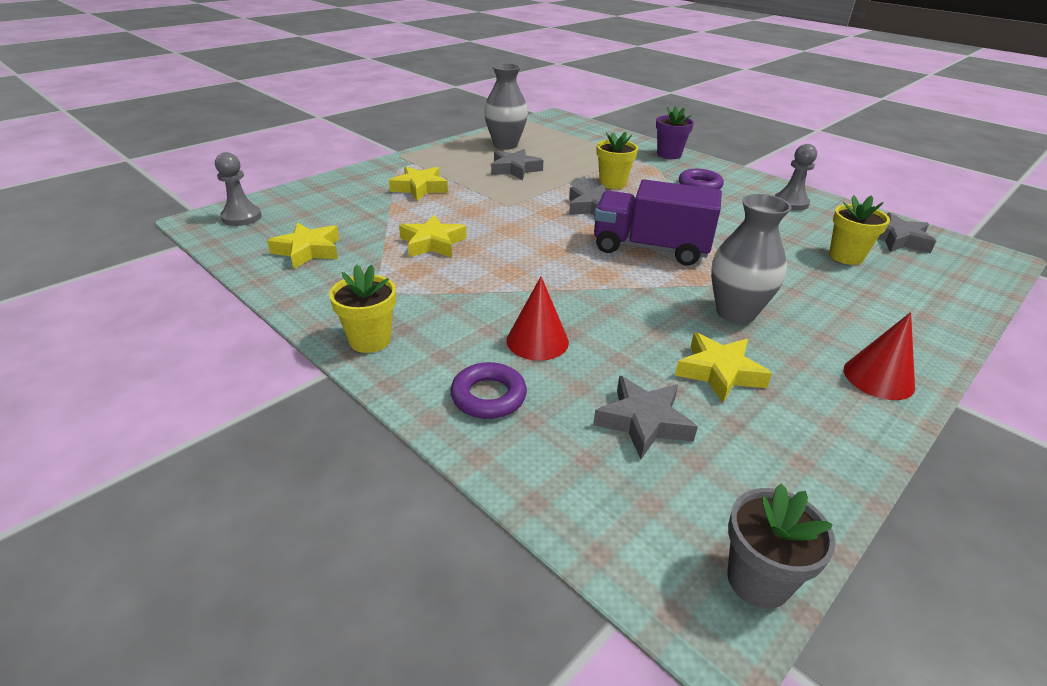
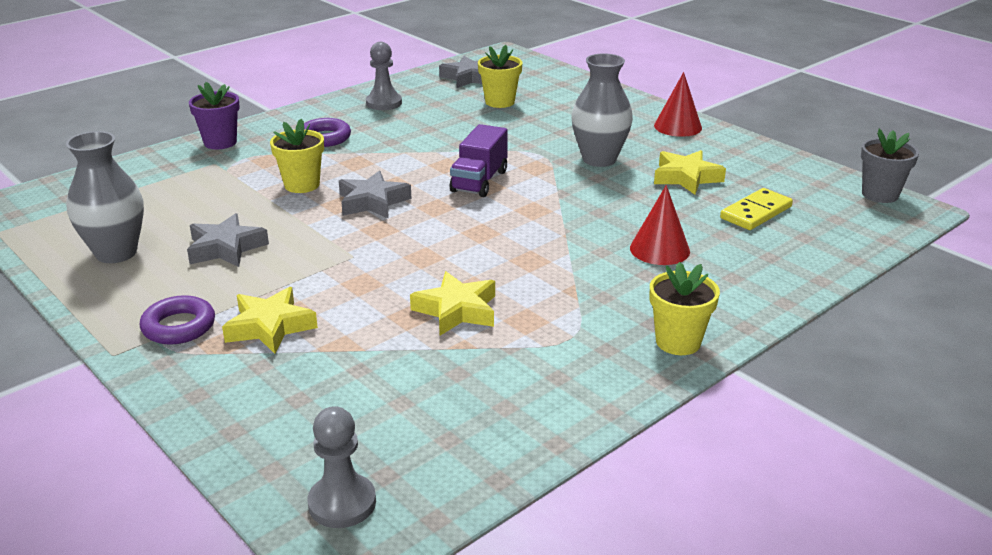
camera: 85 degrees left, 5 degrees down
(308, 251) = (472, 411): yellow star -> none
(488, 396) = (747, 275): purple ring -> purple ring (179, 326)
(643, 422) = (756, 212): grey star -> yellow domino
(650, 248) = (479, 181): purple truck -> purple truck, size x0.66

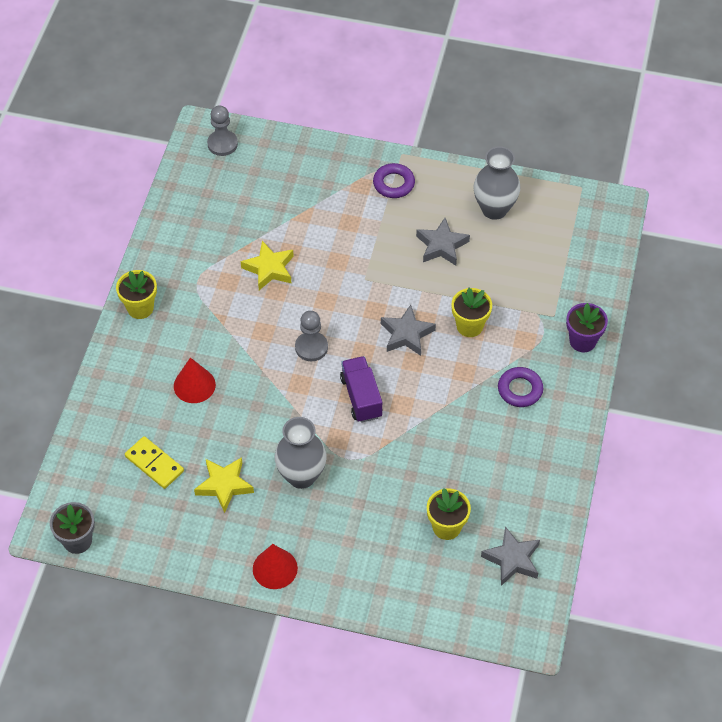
camera: 145 degrees right, 25 degrees up
(270, 327) = (350, 207): yellow star -> none
(384, 103) = (534, 468): grey pawn -> grey pawn (311, 347)
(756, 212) = (154, 464): yellow domino -> yellow domino turned 60 degrees counterclockwise

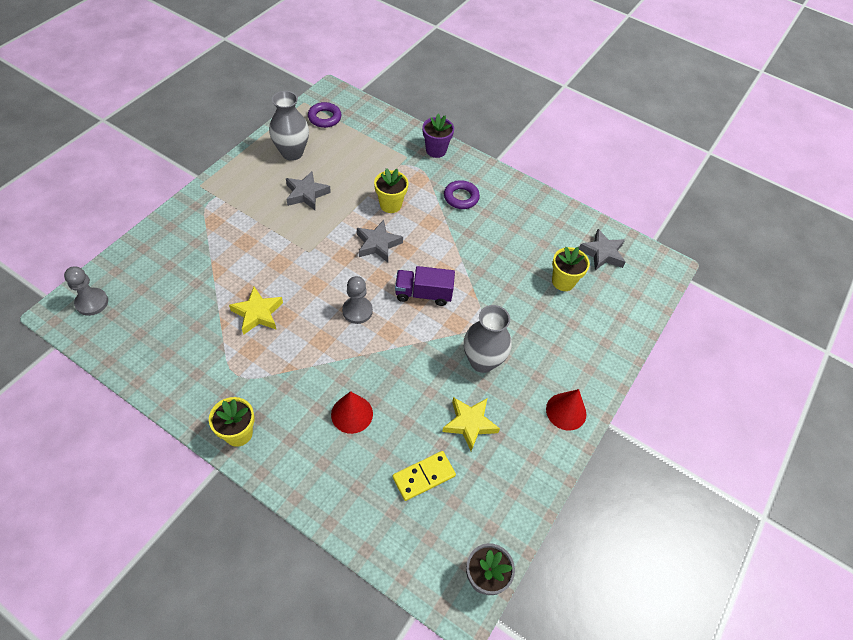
camera: 75 degrees left, 0 degrees up
(393, 184) = (226, 201): purple ring -> purple ring (324, 118)

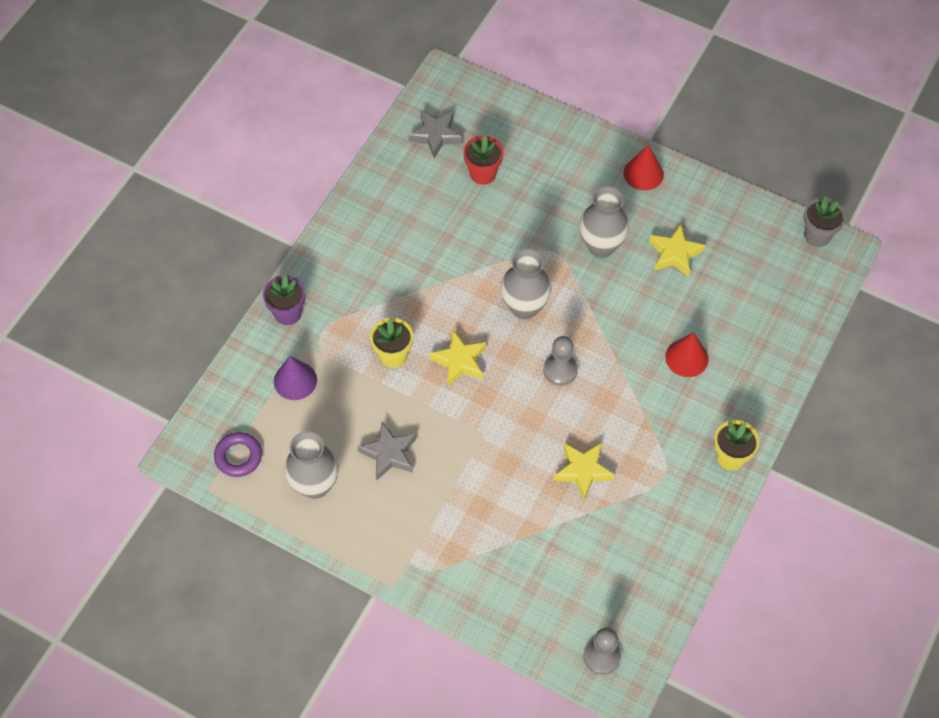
camera: 90 degrees left, 5 degrees up
(378, 149) = (295, 380): none -> purple cone
(378, 244) = (459, 361): grey star -> yellow star
(423, 294) = (524, 307): purple truck -> grey vase
(424, 476) = (738, 288): yellow domino -> none
(461, 197) = (369, 279): purple ring -> none
(563, 281) = (483, 173): yellow flower pot -> red flower pot

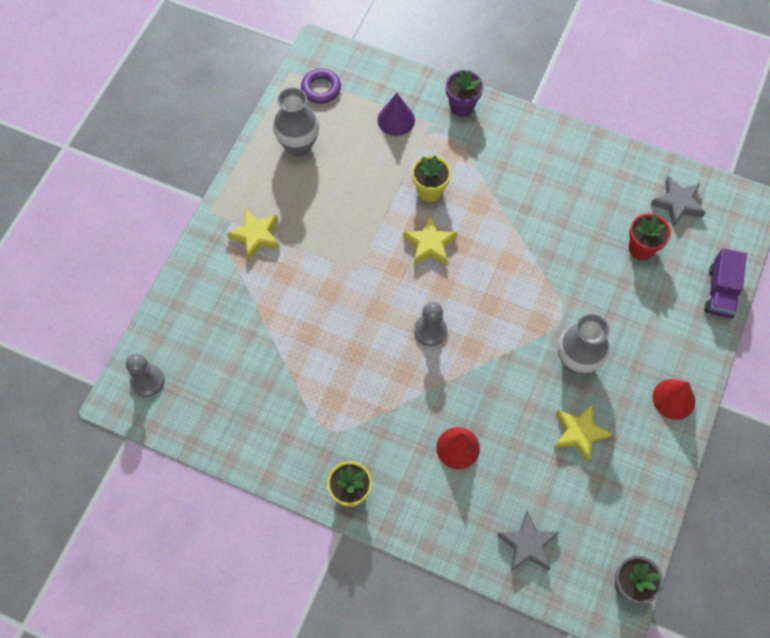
camera: 85 degrees right, 5 degrees up
(389, 454) = (332, 197): grey star -> grey star (527, 544)
(524, 307) = (495, 295): grey vase -> none
(536, 118) = (720, 292): none -> purple truck
(583, 471) = (326, 356): yellow star -> yellow star (256, 236)

